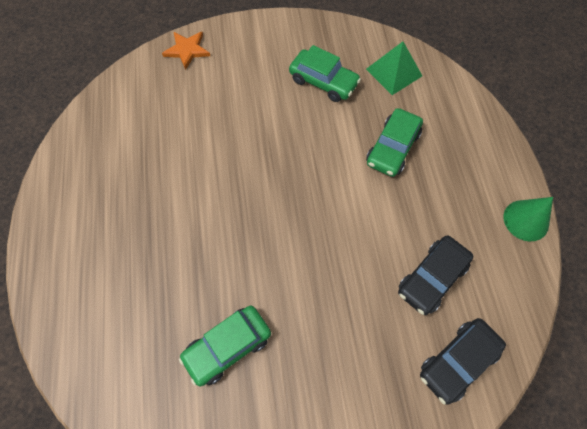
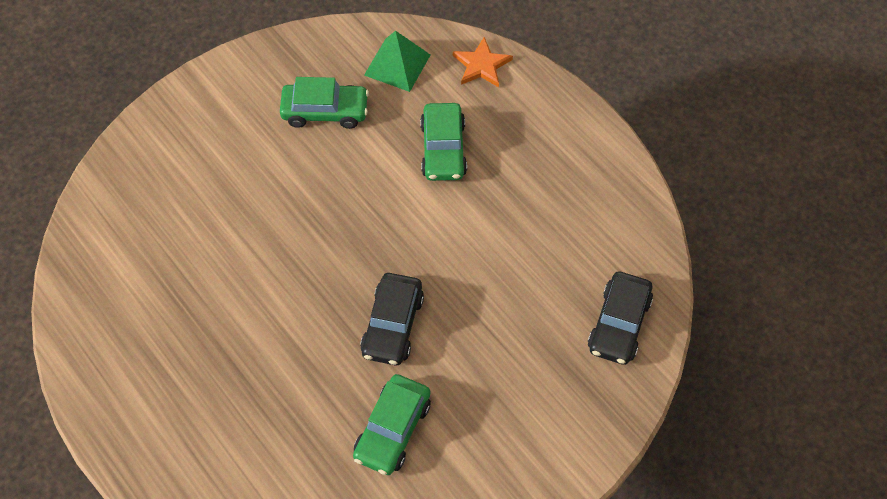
camera: 30 degrees left, 5 degrees down
(187, 50) = (140, 148): orange star -> orange star (481, 65)
(432, 278) = (554, 260): black car -> black car (392, 325)
(526, 220) = (614, 158): green cone -> none

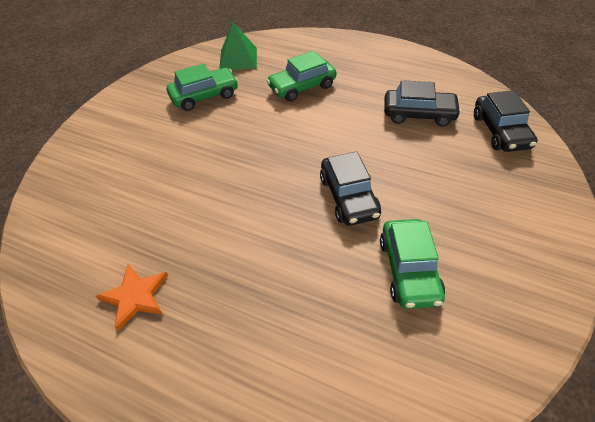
camera: 25 degrees left, 10 degrees down
(443, 149) = (302, 87): green car -> green car turned 90 degrees clockwise
(481, 65) = (293, 42): orange star -> orange star (135, 296)
(547, 256) = (419, 114): none -> black car

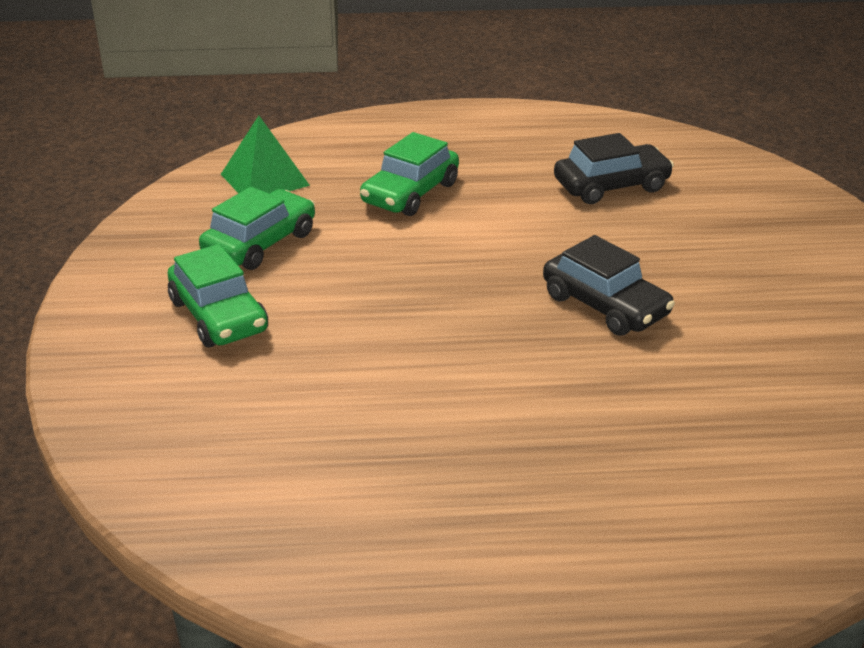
camera: 30 degrees left, 15 degrees down
(135, 296) = (417, 511): orange star -> none
(409, 270) = (750, 357): green car -> green car (219, 316)
(500, 131) = (731, 179): black car -> none

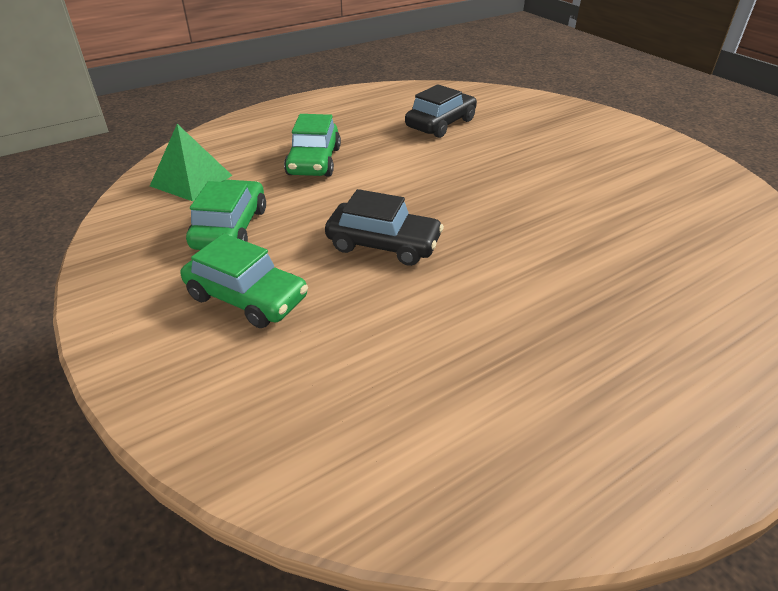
camera: 30 degrees left, 5 degrees up
(605, 305) = (518, 197): black car -> black car (383, 244)

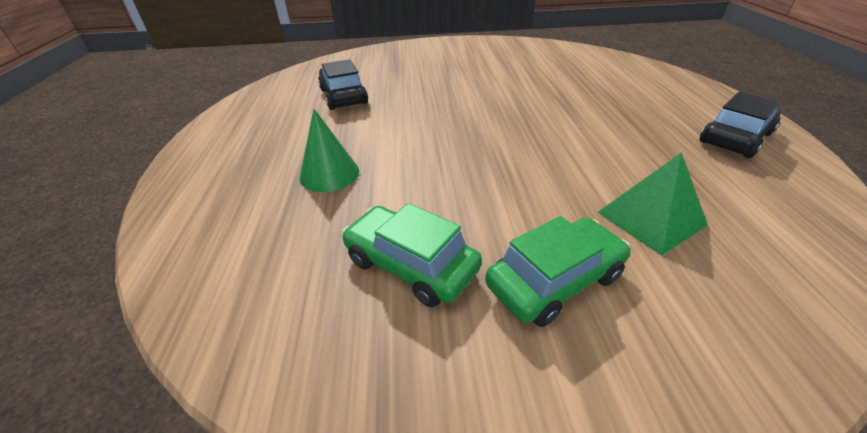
camera: 60 degrees left, 0 degrees up
(191, 180) = (264, 278): green pyramid -> green pyramid (651, 218)
(314, 161) = (329, 174): green car -> green cone
(383, 244) = (509, 173): black car -> black car (734, 138)

